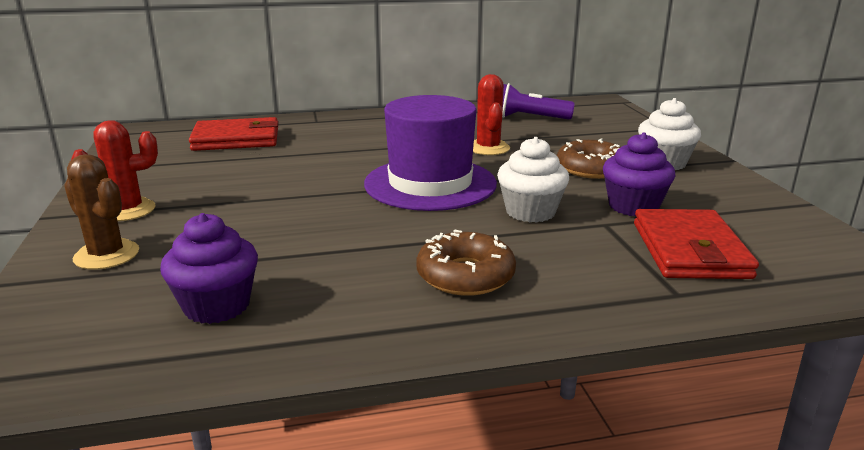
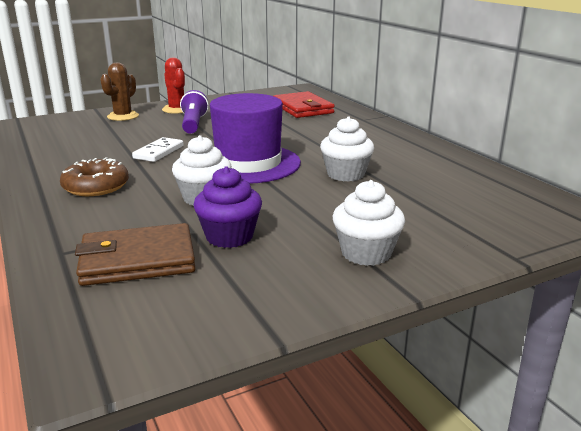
camera: 75 degrees right, 0 degrees up
(217, 306) = (68, 142): purple cupcake -> none
(345, 230) = (159, 152): none -> white domino
(488, 148) = (345, 174): red cactus -> white cupcake
(529, 118) = (459, 184): purple flashlight -> purple flashlight (193, 124)
(591, 169) = (320, 217): brown donut -> none
(689, 250) = (137, 260): red wallet -> brown wallet

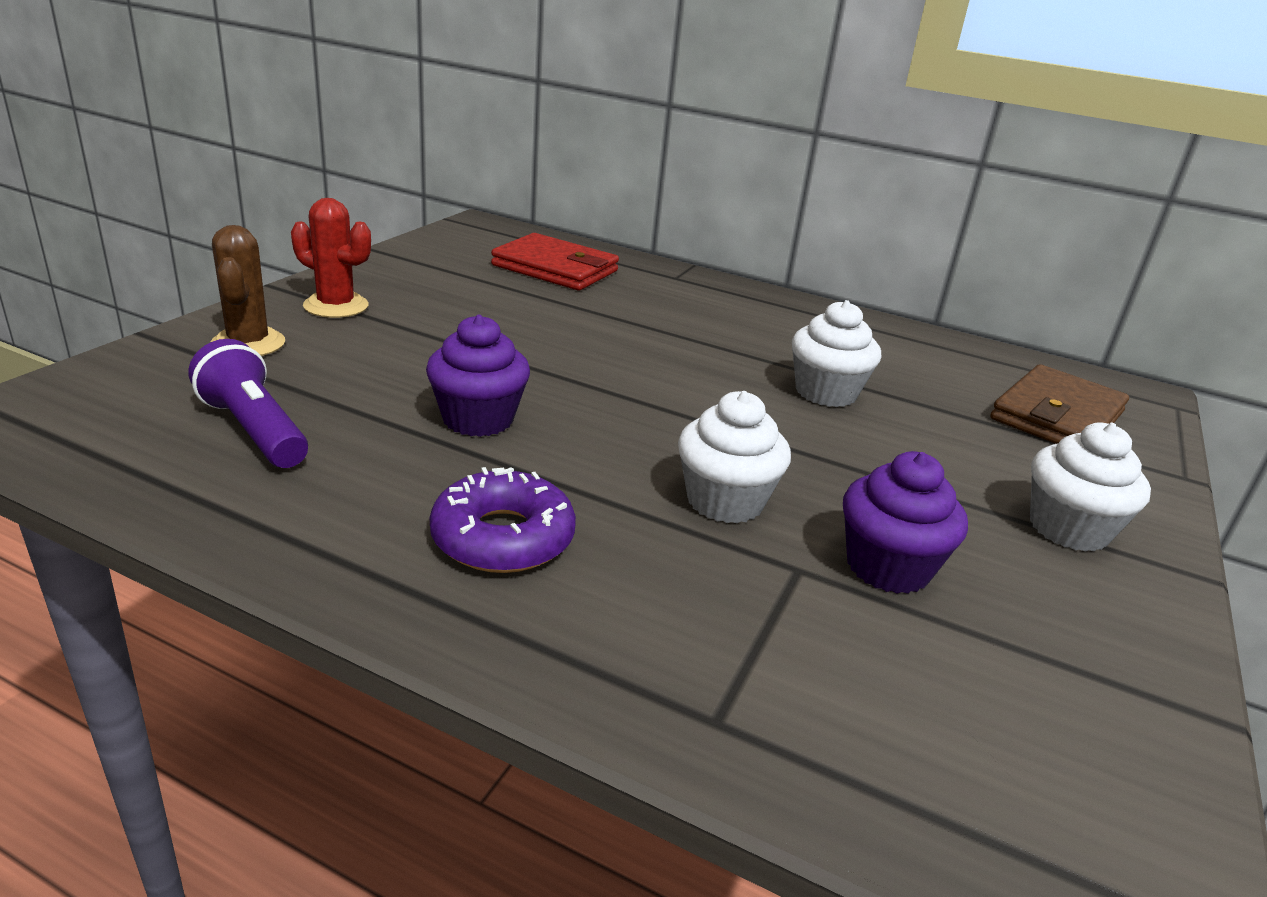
camera: 40 degrees left, 5 degrees up
(96, 186) = (503, 537): brown donut -> purple donut
(137, 260) = (854, 673): brown wallet -> brown wallet (1056, 416)
(159, 152) = (478, 419): white domino -> purple cupcake
(193, 124) = (429, 337): purple flashlight -> purple flashlight (254, 430)
(248, 163) = (667, 407): purple hat -> none

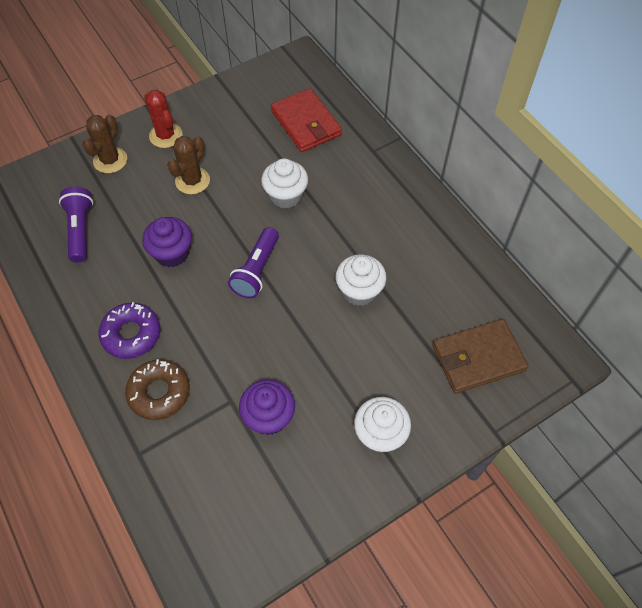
camera: 35 degrees right, 30 degrees up
(432, 340) = (192, 181): none -> brown cactus
(649, 406) = (256, 270): none -> purple flashlight
(652, 603) = (159, 392): none -> brown donut
(725, 501) = (235, 349): white cupcake -> white cupcake (285, 196)

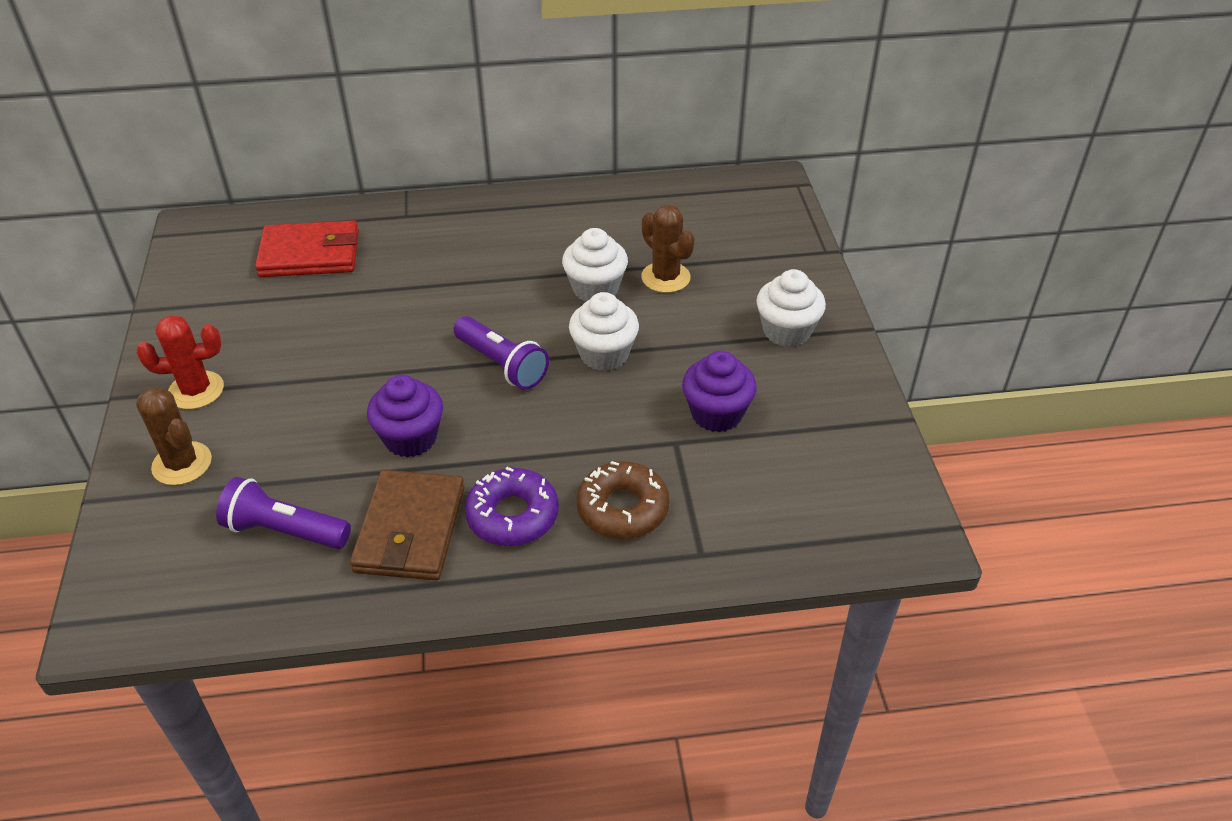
camera: 65 degrees left, 15 degrees down
(192, 181) = (305, 385): brown cactus -> brown cactus (665, 277)
(285, 196) = (408, 306): white cupcake -> white cupcake (604, 354)
(478, 358) = (736, 233): brown wallet -> brown wallet (410, 529)

